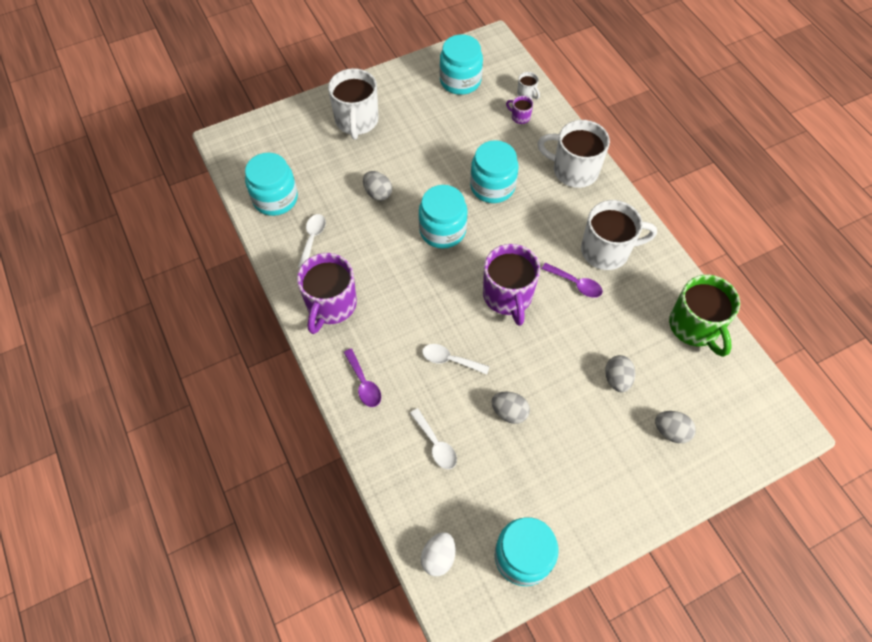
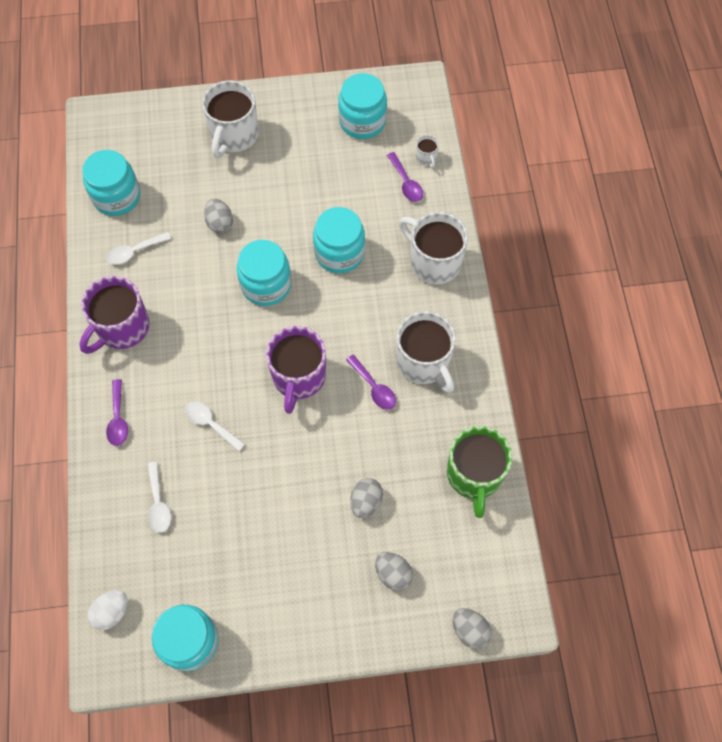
camera: 20 degrees right, 5 degrees up
(312, 238) = (134, 251): white spoon -> white spoon turned 150 degrees counterclockwise
(509, 412) = (243, 497): grey egg -> grey egg (469, 630)
(520, 117) = (406, 183): purple mug -> purple spoon
(606, 251) = (423, 362): white mug -> white mug turned 45 degrees clockwise

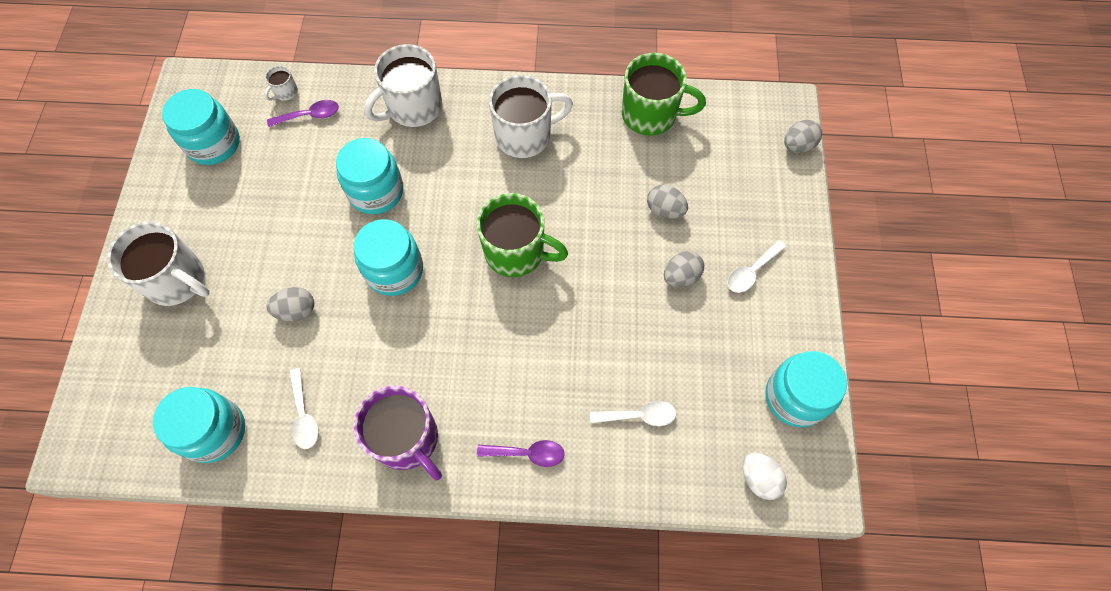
camera: 80 degrees left, 0 degrees up
(211, 424) = (553, 349): white spoon -> white spoon (751, 272)
(298, 377) = (516, 252): purple mug -> green mug
(374, 387) = (543, 183): purple spoon -> none
(393, 574) = (740, 198): grey egg -> grey egg (681, 276)
(426, 158) = (285, 92): white mug -> white mug turned 135 degrees clockwise

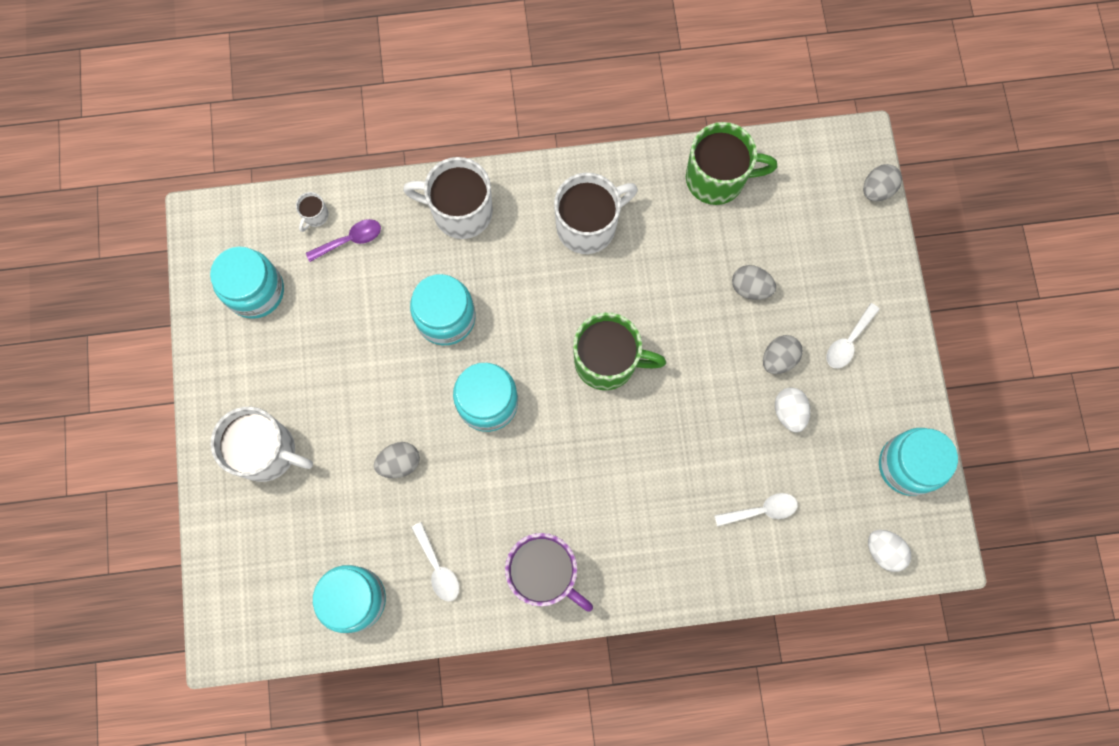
camera: 10 degrees left, 10 degrees up
(413, 107) = (460, 211): white mug -> white mug turned 60 degrees clockwise
(527, 453) = (662, 566): purple spoon -> none
(683, 327) = (789, 412): none -> white egg

